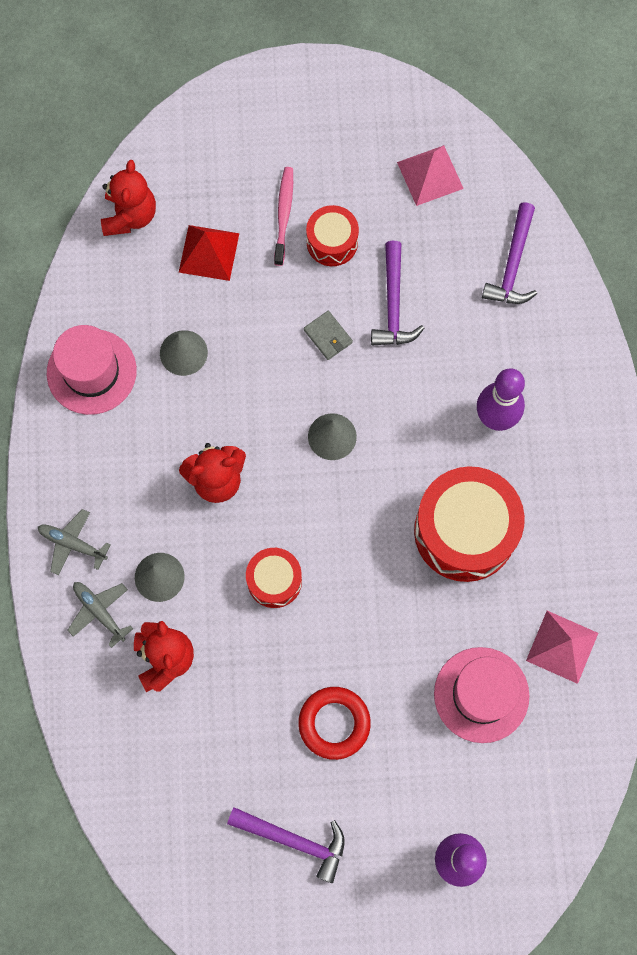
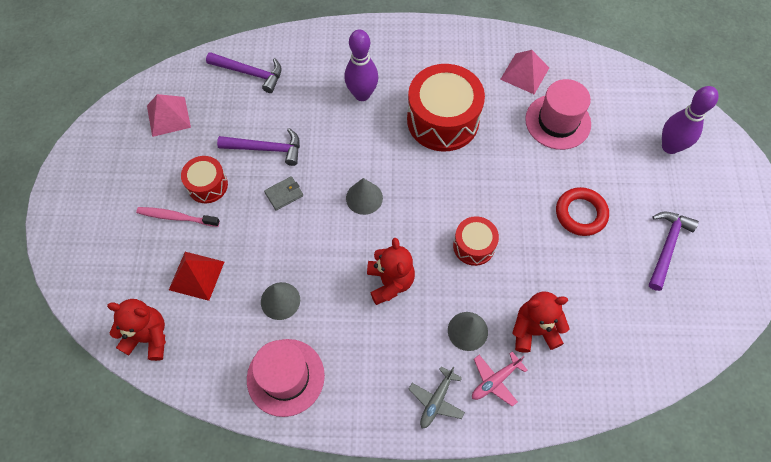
camera: 85 degrees left, 10 degrees down
(99, 612) = (495, 380): grey plane -> pink plane

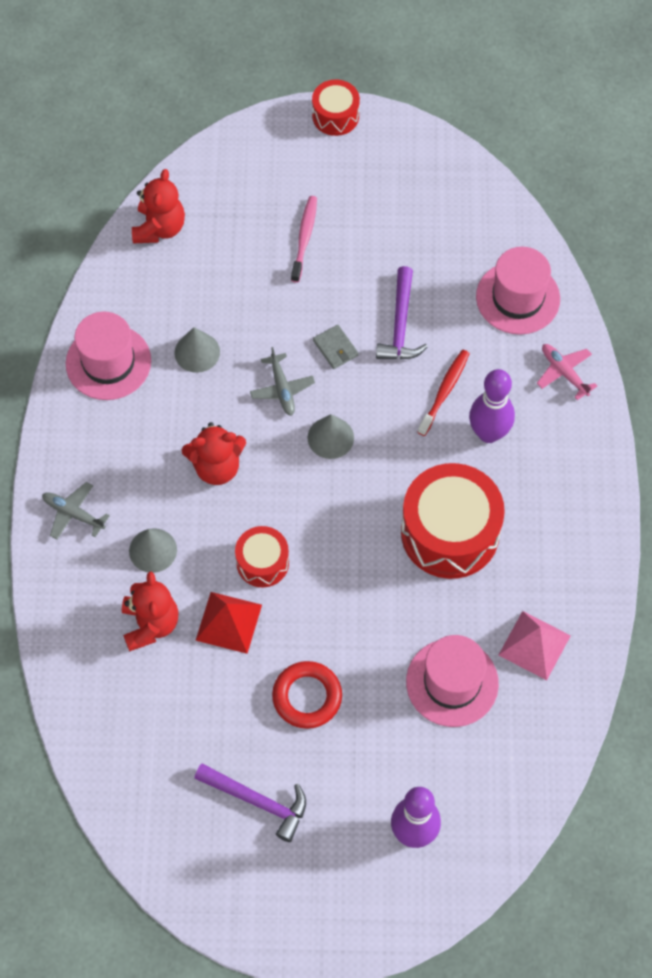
camera: 90 degrees right, 0 degrees up
(168, 116) = (446, 214): pink pyramid -> none
(196, 275) = (230, 266): red pyramid -> red pyramid (228, 622)
(207, 185) = (347, 265): red drum -> red drum (335, 116)
(249, 73) = (517, 298): purple hammer -> pink hat
(319, 233) = (282, 389): none -> grey plane
(326, 121) = (444, 391): none -> red toothbrush
(495, 380) = (92, 577): pink plane -> pink plane (564, 372)

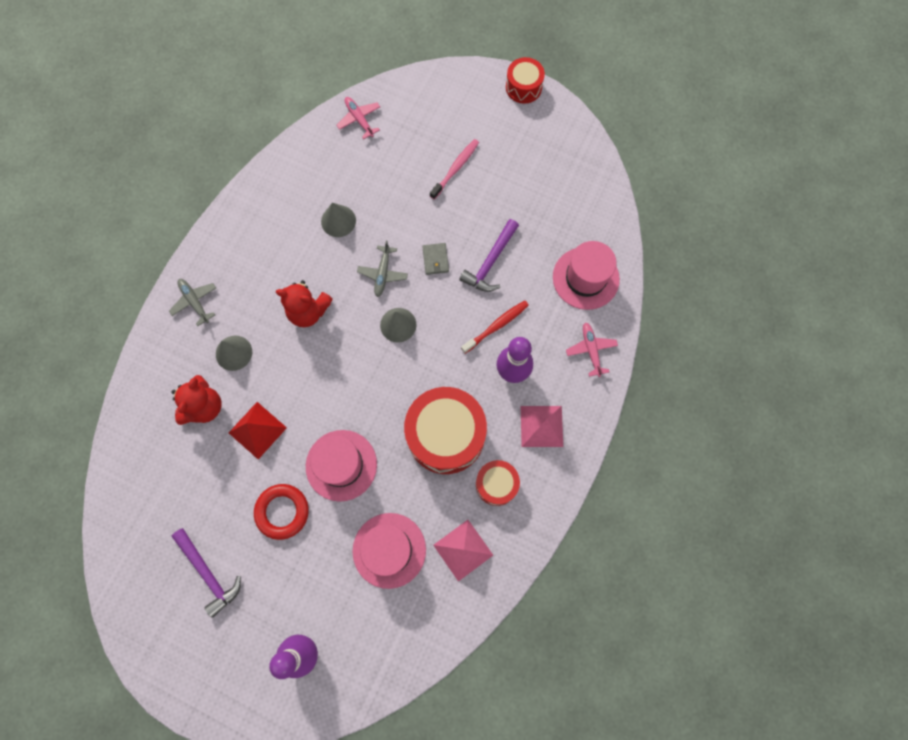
camera: 25 degrees right, 10 degrees up
(108, 362) = (275, 202): pink hat -> pink hat (341, 465)
(159, 228) = (359, 119): red teddy bear -> pink plane
(262, 562) = (303, 396): red drum -> red drum (496, 484)
(552, 476) = (541, 426): none -> pink pyramid

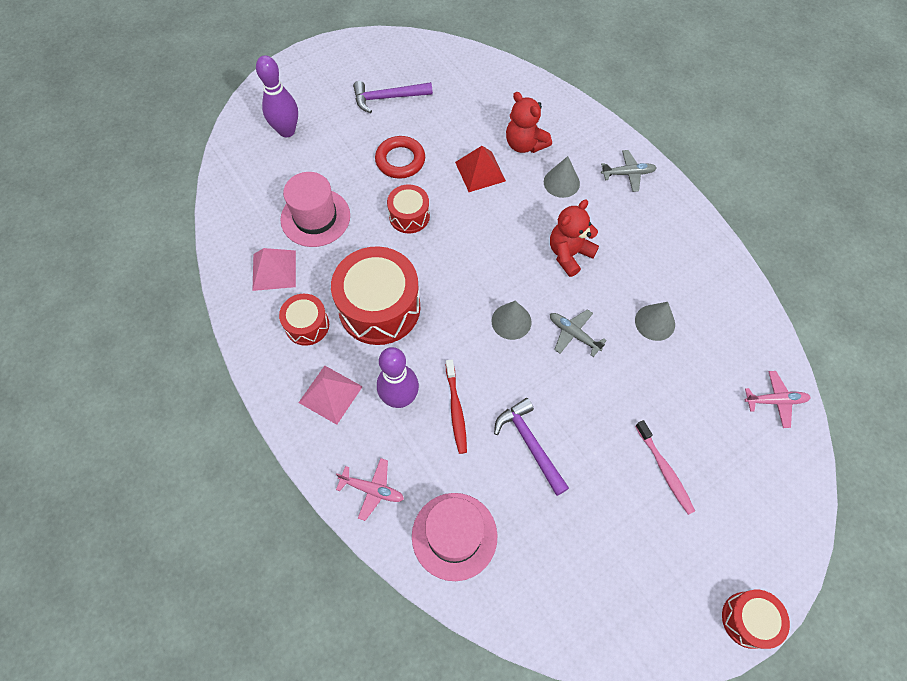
camera: 120 degrees right, 10 degrees down
(341, 465) = (409, 216): pink hat -> red drum
(435, 260) = (562, 390): grey wallet -> none

